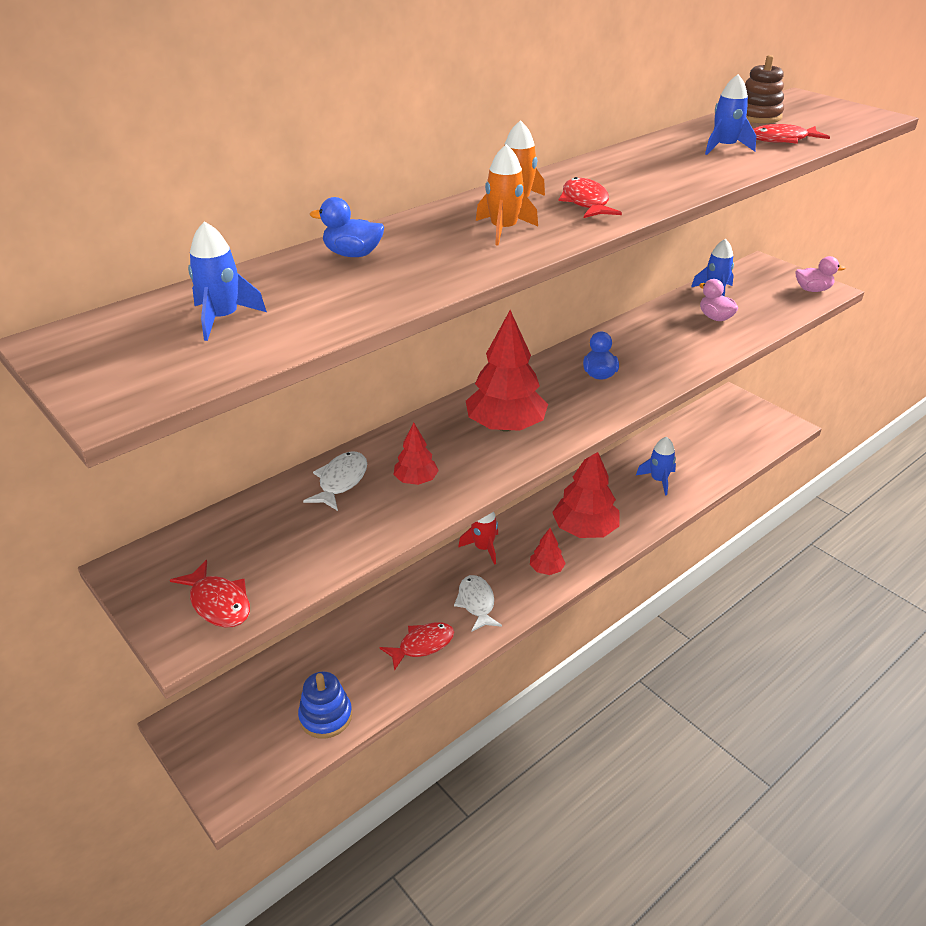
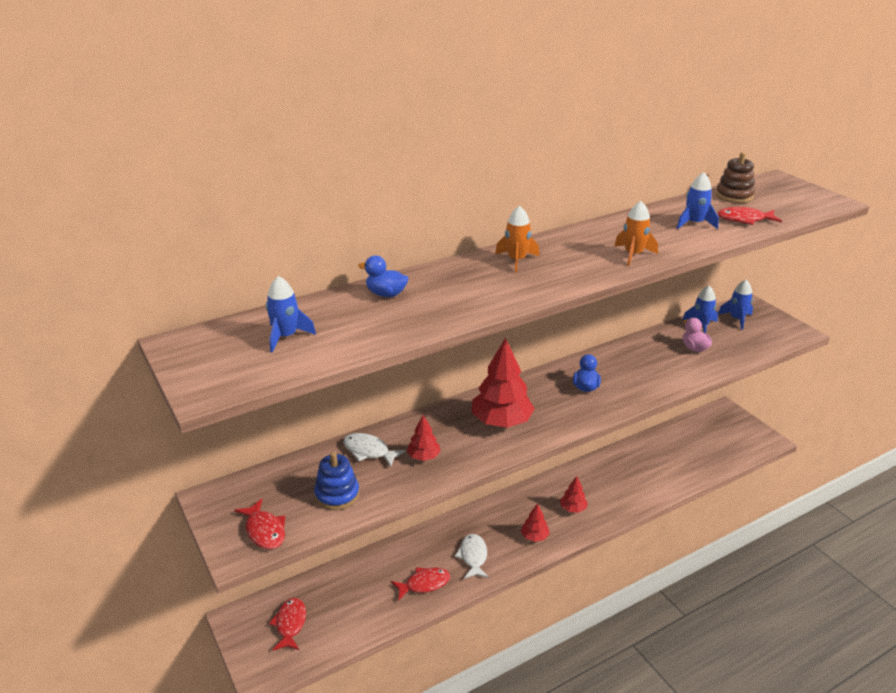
camera: 10 degrees right, 5 degrees down
(325, 716) = (341, 628): blue stacking toy -> blue stacking toy (337, 495)
(341, 481) = (369, 451): white fish -> white fish turned 90 degrees counterclockwise
(483, 548) = (488, 513): red rocket -> none
(503, 230) = (499, 283): orange rocket -> orange rocket (633, 255)
(584, 530) = (573, 508): red tree -> red tree, size x0.51
(586, 202) = (567, 265): red fish -> red fish (290, 624)
(658, 480) = (644, 474): blue rocket -> blue rocket (736, 319)
(812, 290) = (785, 331): pink duck -> none

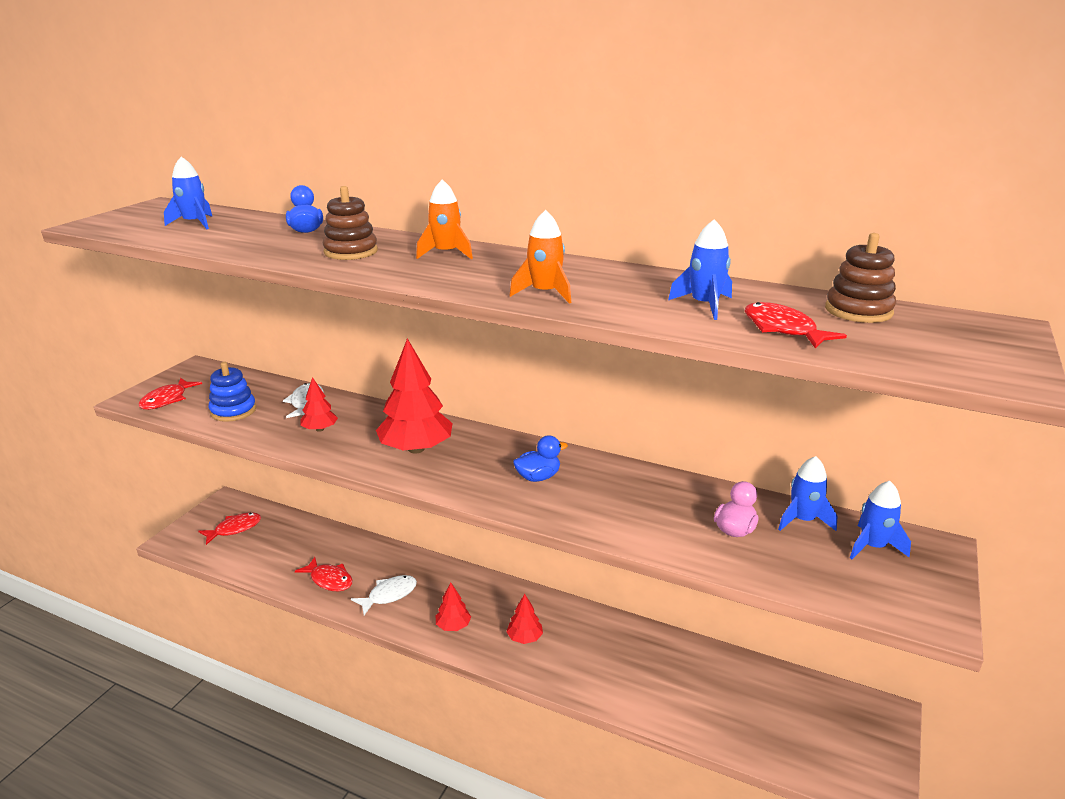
camera: 55 degrees right, 5 degrees down
(469, 290) = (351, 252): none -> brown stacking toy

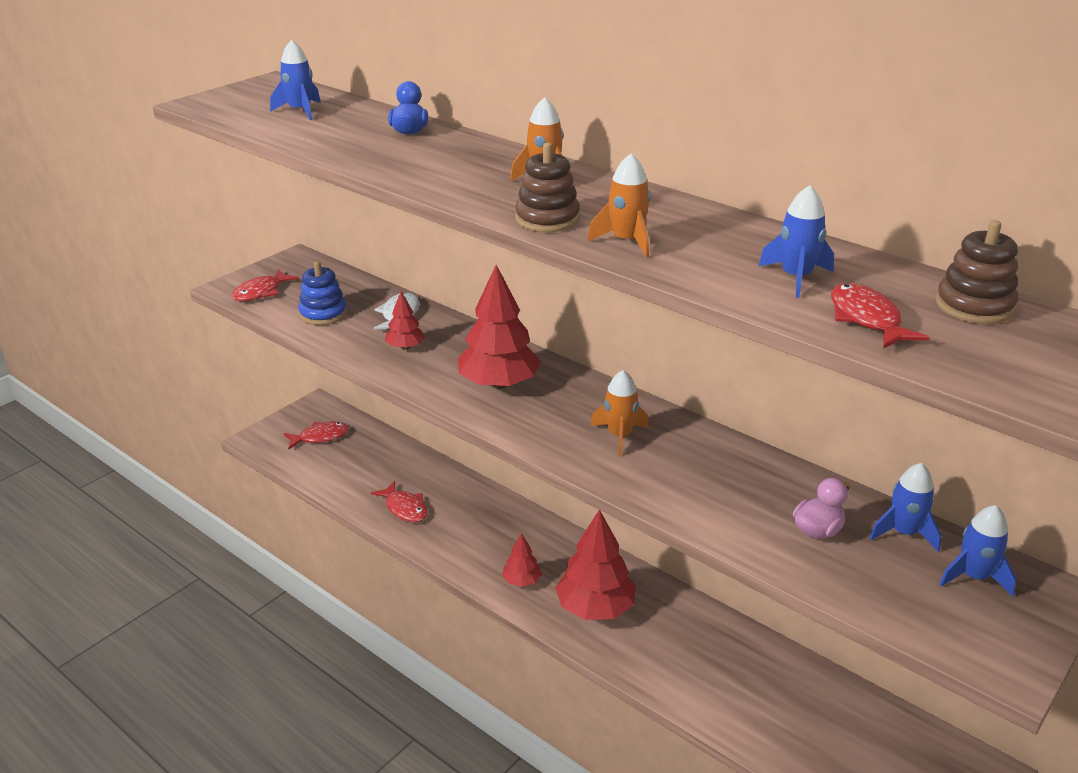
camera: 15 degrees right, 5 degrees up
(351, 252) = (445, 164): brown stacking toy -> brown stacking toy (547, 219)
(389, 595) = (462, 535): white fish -> none
(524, 638) = (595, 608): red tree -> red tree, size x1.97
(538, 477) = (619, 436): blue duck -> orange rocket

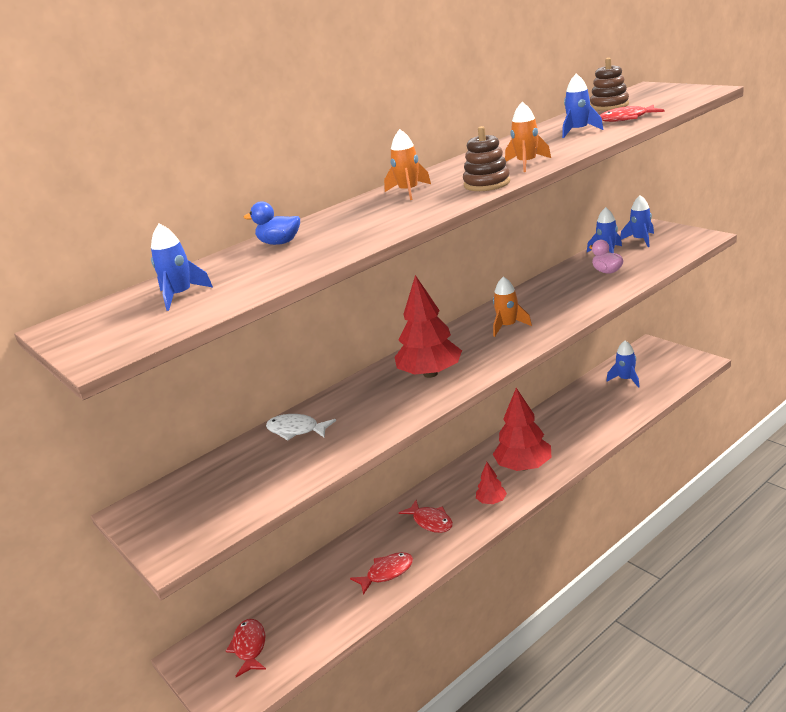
camera: 75 degrees left, 5 degrees down
(261, 292) = (200, 526): red fish -> red fish (430, 521)
(323, 314) = (272, 476): blue stacking toy -> none
(405, 347) = (357, 421): red tree -> none
(851, 730) = (625, 379): none -> blue rocket

